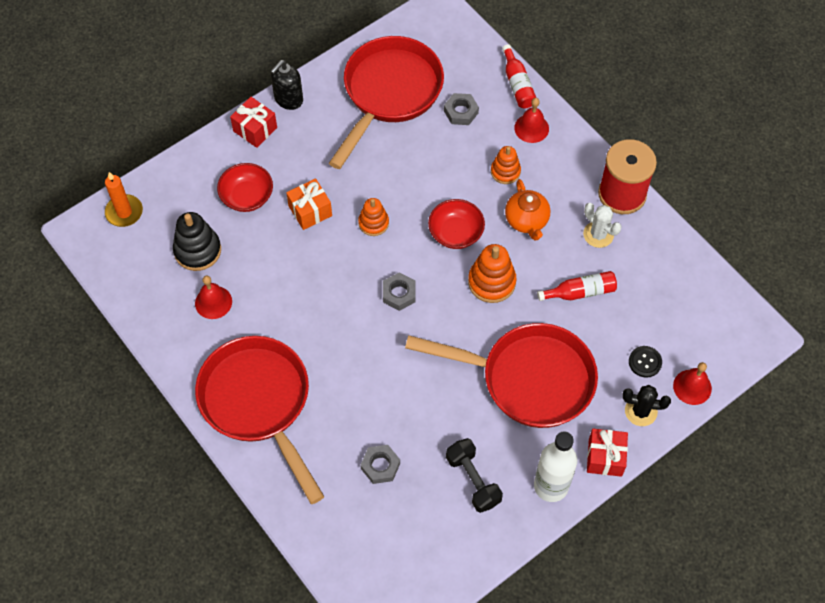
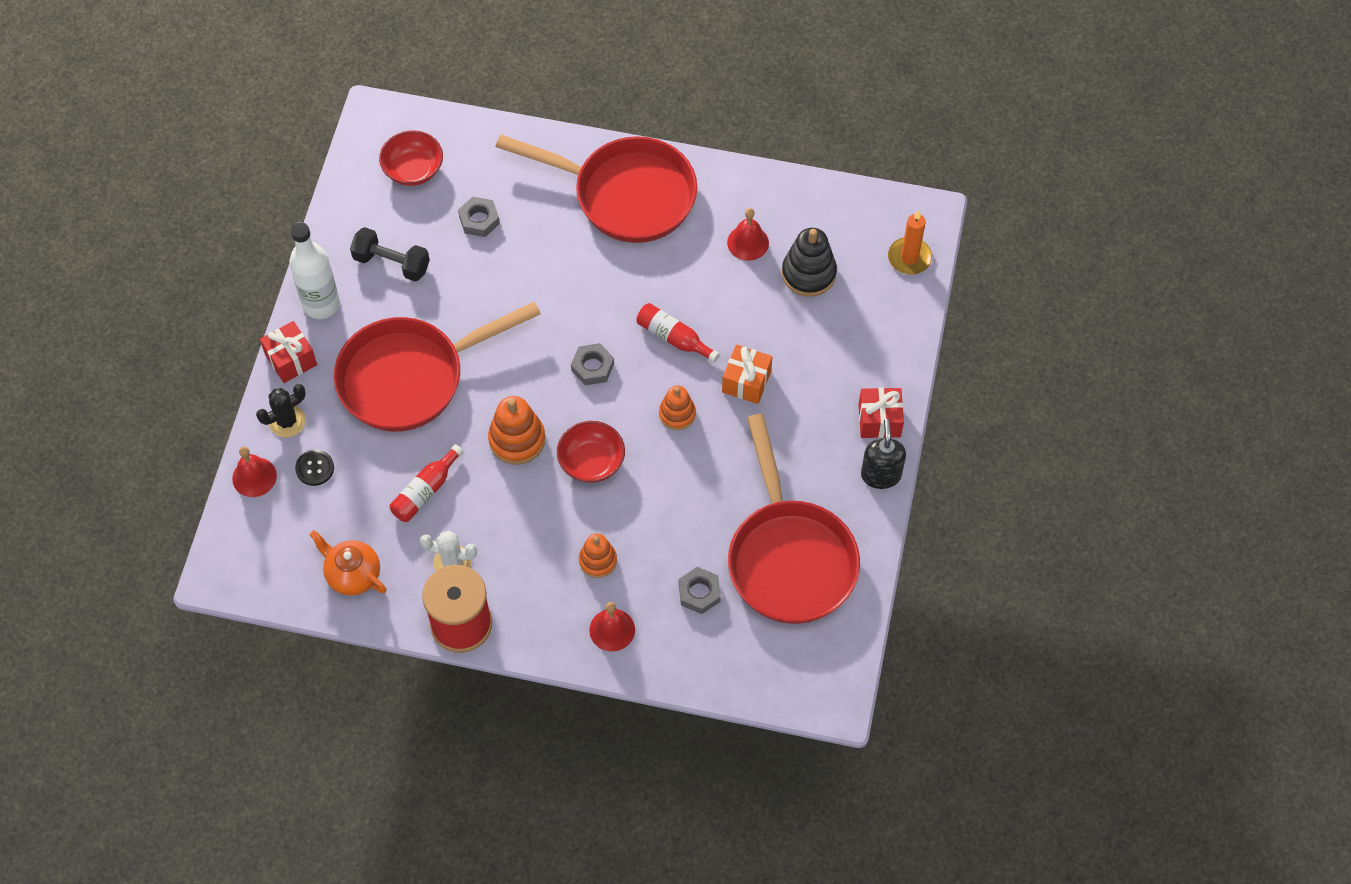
camera: 140 degrees right, 0 degrees up
(247, 196) = (817, 352): red bowl -> red bowl (413, 169)
(517, 84) = (669, 671): red bottle -> red bottle (674, 338)
(527, 221) = (534, 524): orange teapot -> orange teapot (352, 574)

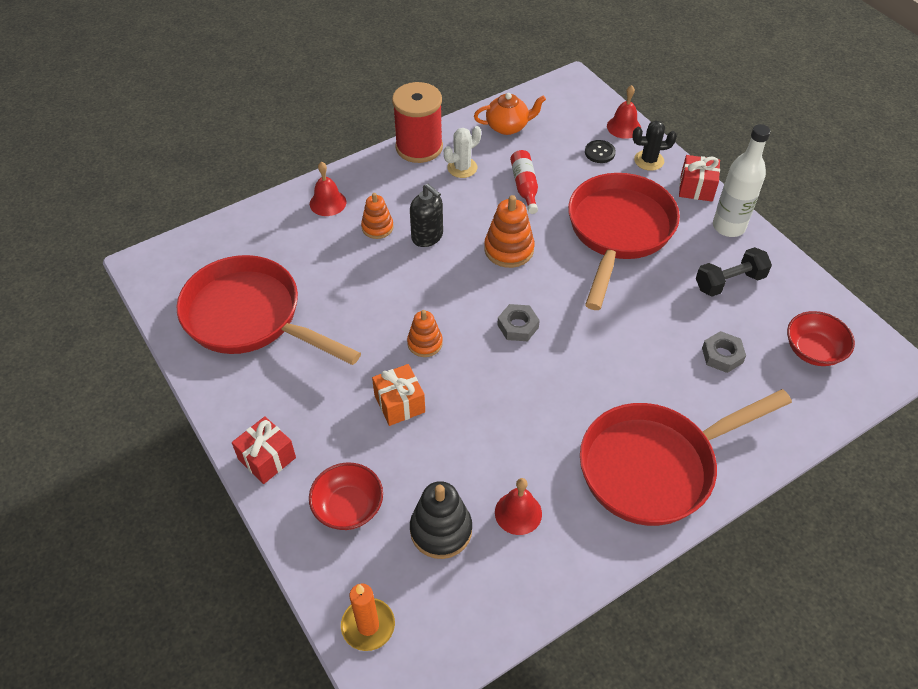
camera: 135 degrees right, 10 degrees down
(287, 421) = (649, 160): black cactus -> black cactus turned 75 degrees clockwise
(591, 461) = (447, 273): red bowl -> red bowl (348, 507)
(674, 338) = (487, 390): red bottle -> none
(699, 593) = (293, 256): grey nut -> none
(881, 475) = (230, 419): black soap dispenser -> black soap dispenser (427, 236)

